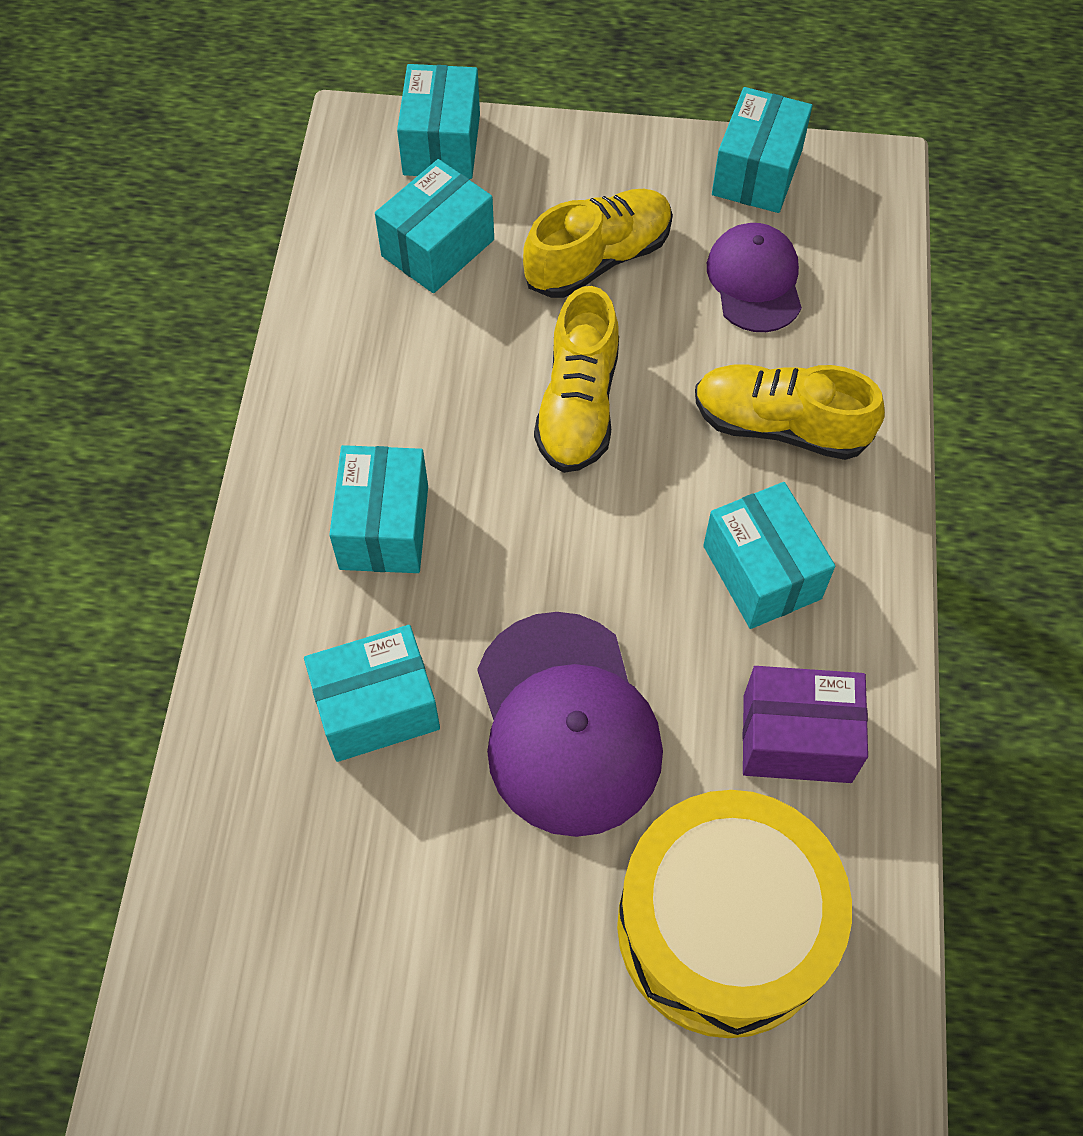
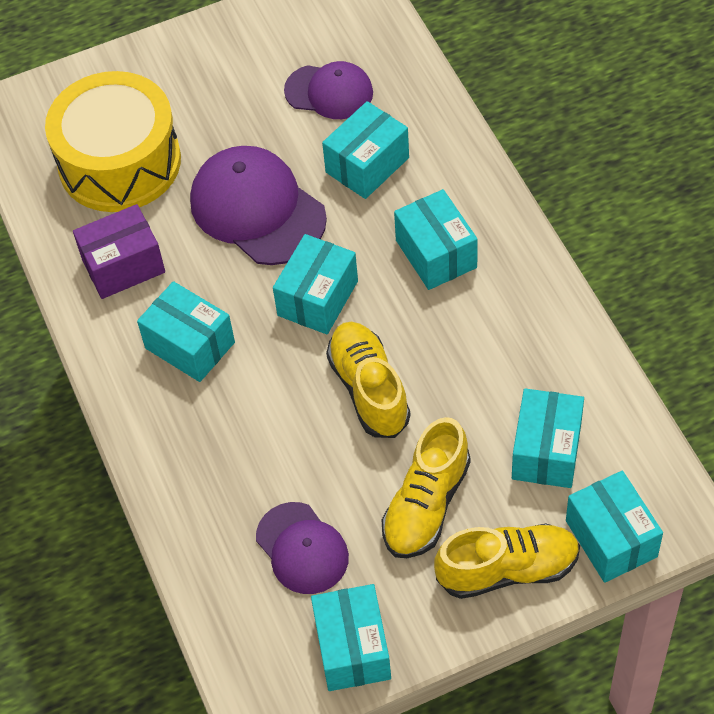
camera: 155 degrees right, 5 degrees down
(343, 869) = (329, 92): none -> purple cap
(567, 548) = (317, 298): none -> turquoise box
(779, 426) = (227, 445): yellow shoe -> yellow shoe (508, 569)

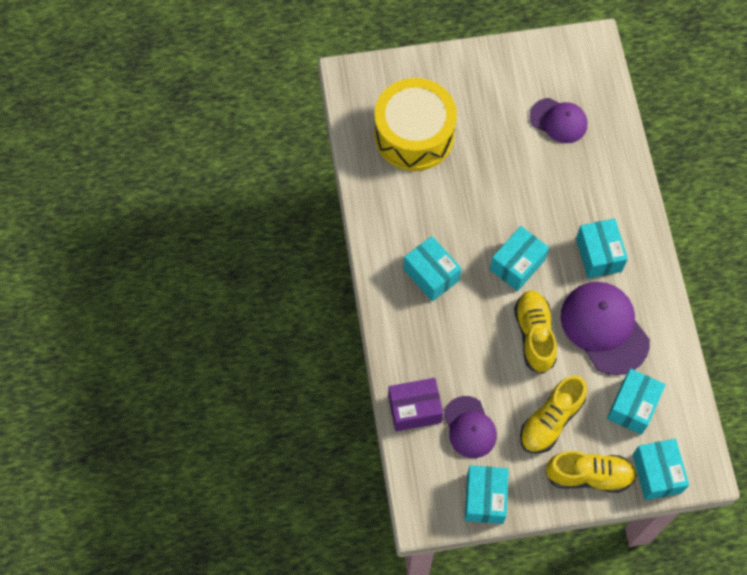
camera: 10 degrees right, 10 degrees up
(123, 266) = (401, 209): purple box -> purple box (414, 409)
(257, 209) = (494, 192): purple cap -> purple cap (604, 328)
(367, 165) = (570, 180): turquoise box -> none

